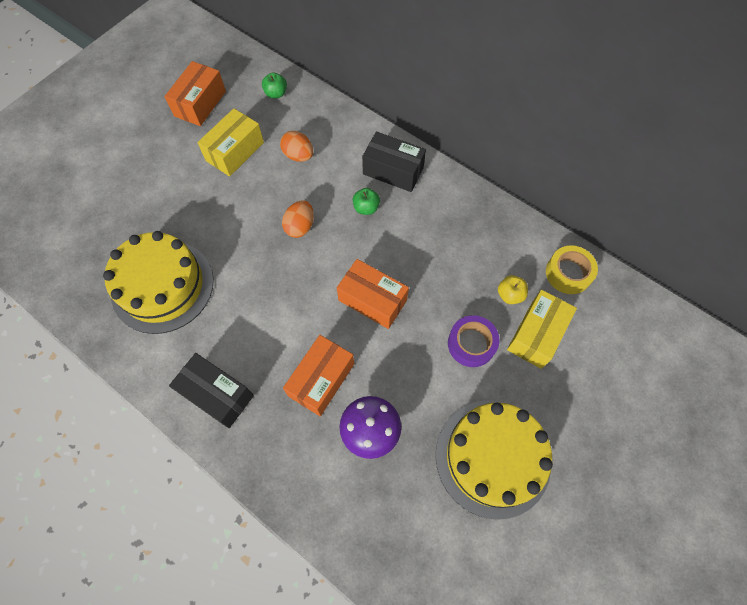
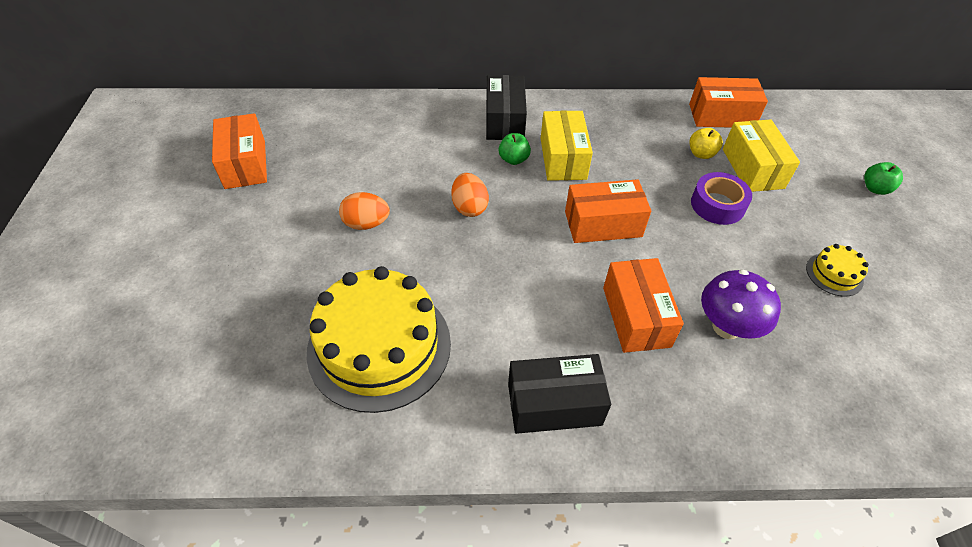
camera: 40 degrees left, 15 degrees down
(235, 151) = (331, 184): yellow box -> yellow box (563, 158)
(276, 93) = (323, 118): green apple -> green apple (875, 189)
(298, 155) = (402, 154): orange egg -> orange egg (366, 224)
(393, 171) = (504, 120): black box -> black box turned 75 degrees counterclockwise
(492, 457) = (834, 274): yellow cake -> yellow cake, size x0.42
(568, 273) = (721, 116): yellow tape -> orange box

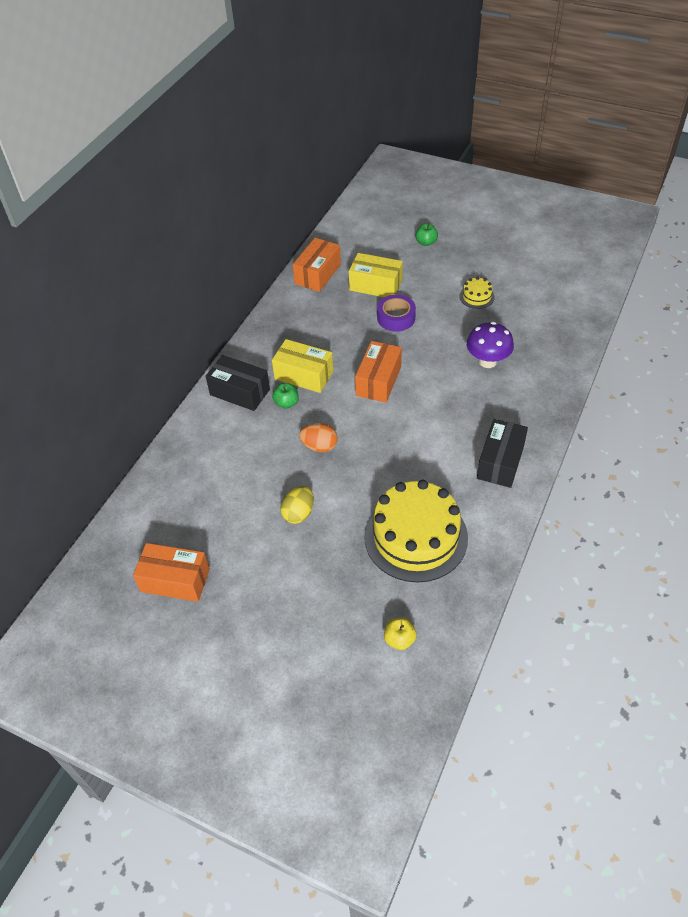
camera: 60 degrees left, 0 degrees up
(366, 224) = (298, 513): orange egg -> yellow egg
(636, 316) = (460, 398): orange box -> none
(701, 154) = (347, 302): yellow apple -> yellow apple (399, 639)

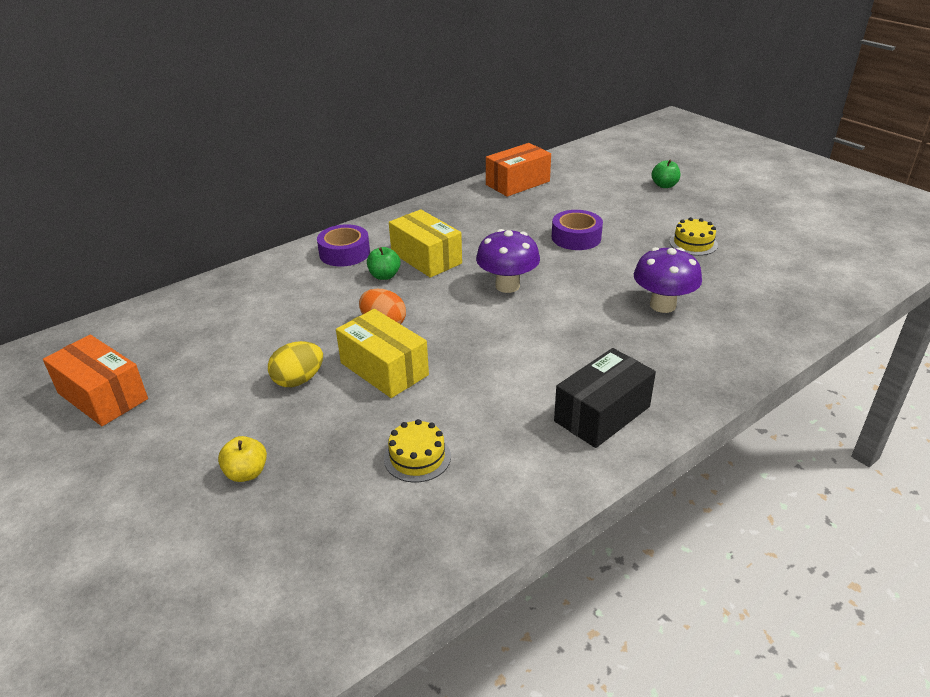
camera: 25 degrees right, 15 degrees down
(240, 392) = (344, 253): black box -> purple tape
(375, 285) = (575, 206): yellow box -> yellow box (384, 369)
(378, 381) = (507, 286): orange box -> purple mushroom
(399, 639) = (287, 574): yellow apple -> yellow apple (246, 473)
(415, 537) = (417, 457): yellow cake -> yellow cake, size x0.42

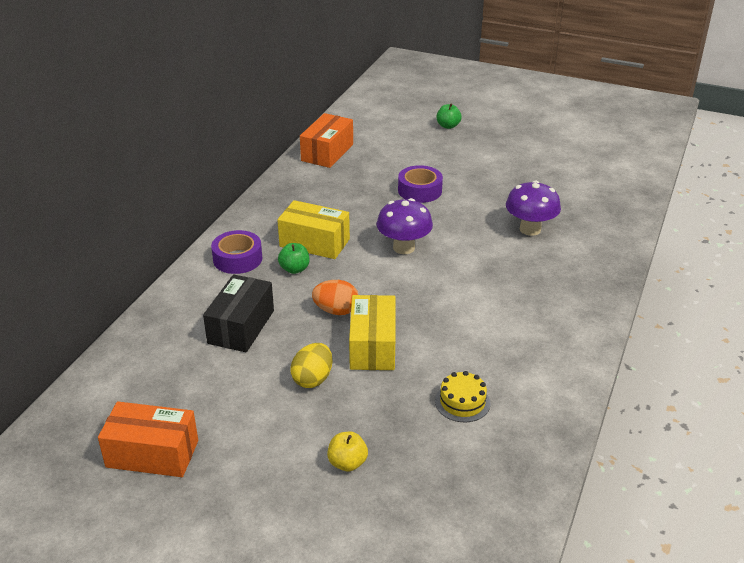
camera: 30 degrees left, 0 degrees up
(384, 369) = (372, 346): yellow box -> yellow box turned 75 degrees clockwise
(602, 414) = (558, 324): black box -> black box (241, 327)
(693, 243) = (510, 172): yellow cake -> none

